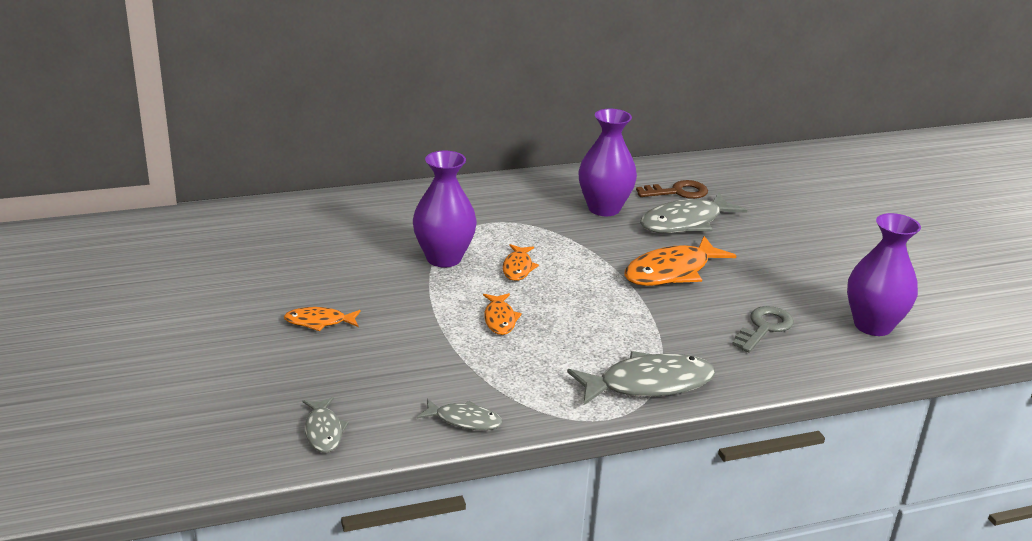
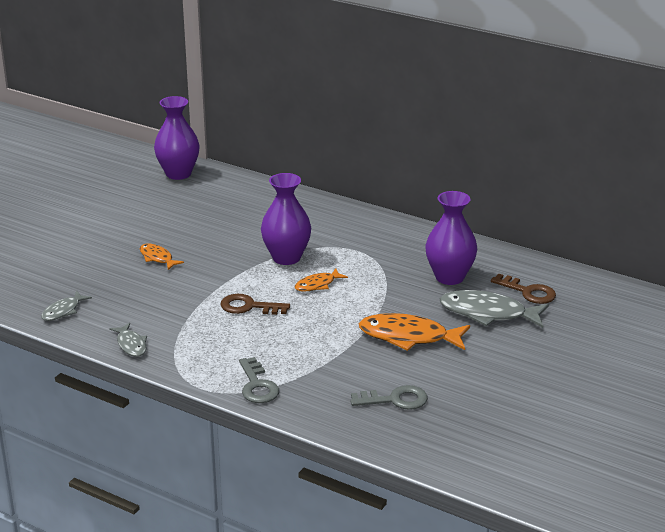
camera: 50 degrees right, 0 degrees up
(499, 319) = (249, 307): orange fish -> brown key
(648, 384) = (257, 385): grey fish -> grey key
(872, 325) = (474, 442): purple vase -> purple vase (178, 174)

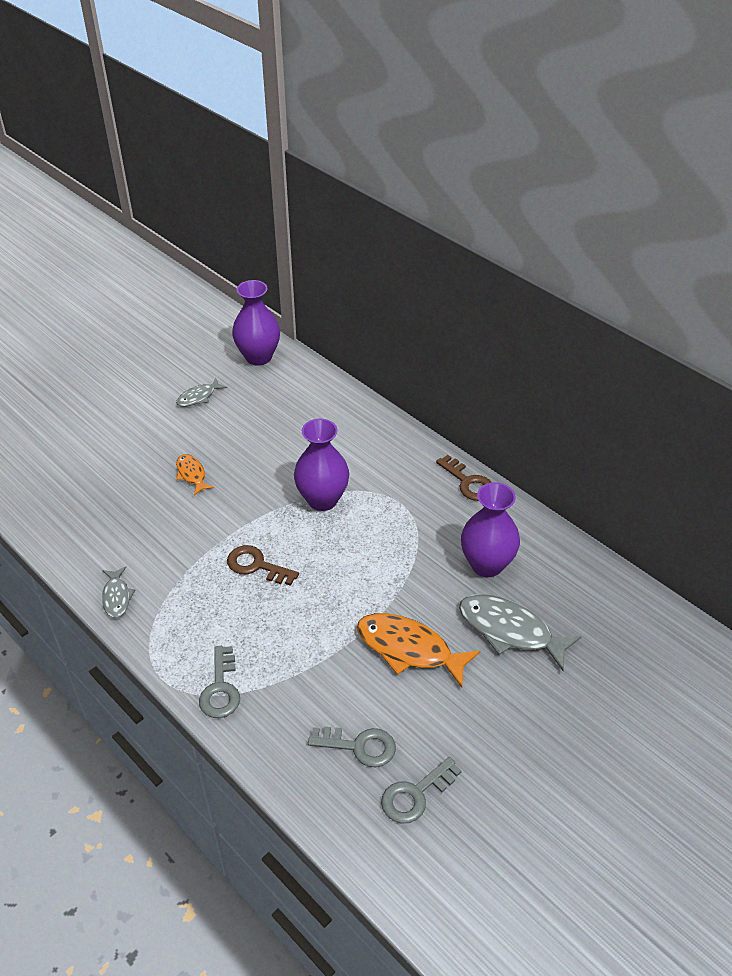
camera: 15 degrees right, 15 degrees up
(63, 311) = (70, 533): grey fish -> grey fish (198, 397)
(317, 285) = (340, 547): orange fish -> none
(456, 419) = (415, 794): none -> grey key
(528, 292) = (567, 606): brown key -> brown key (468, 482)

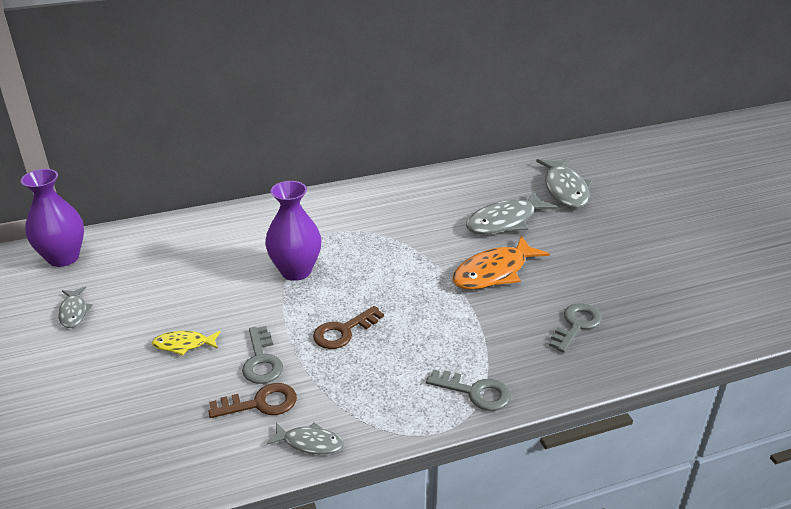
camera: 65 degrees left, 10 degrees down
(192, 474) = (184, 344): orange fish -> yellow fish
(415, 794) = (633, 309): grey key -> grey key (261, 361)
(468, 482) = (344, 194): brown key -> brown key (260, 403)
(486, 564) = (435, 212): purple vase -> none
(620, 670) = (565, 189): none -> grey fish

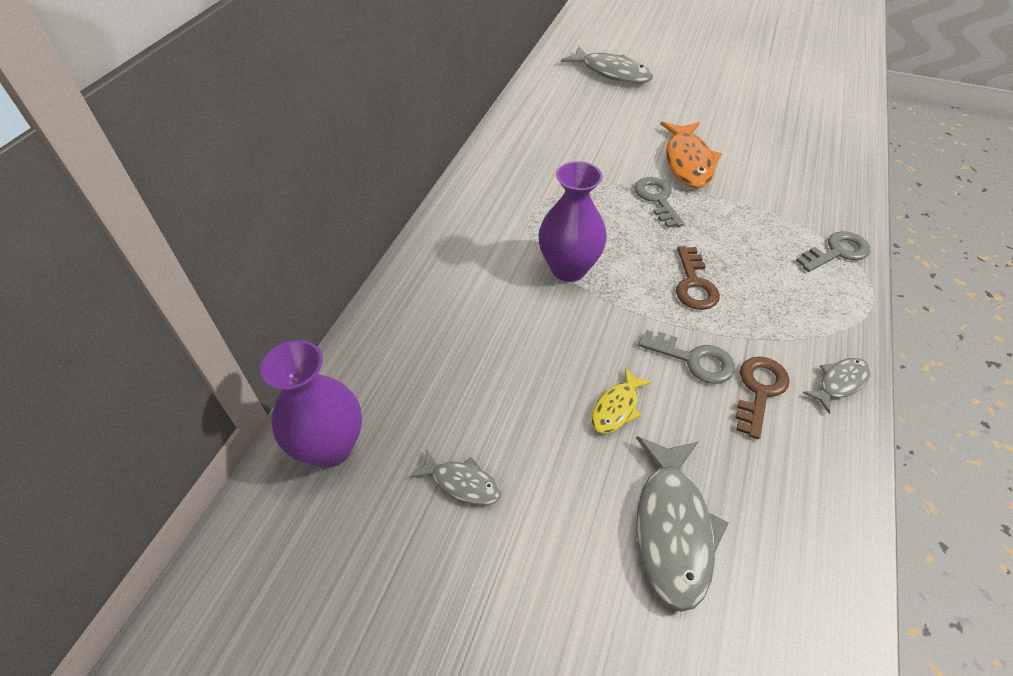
camera: 50 degrees left, 15 degrees up
(505, 221) = (622, 120): grey fish -> grey fish (672, 528)
(576, 325) = (792, 161): grey key -> grey key (657, 199)

